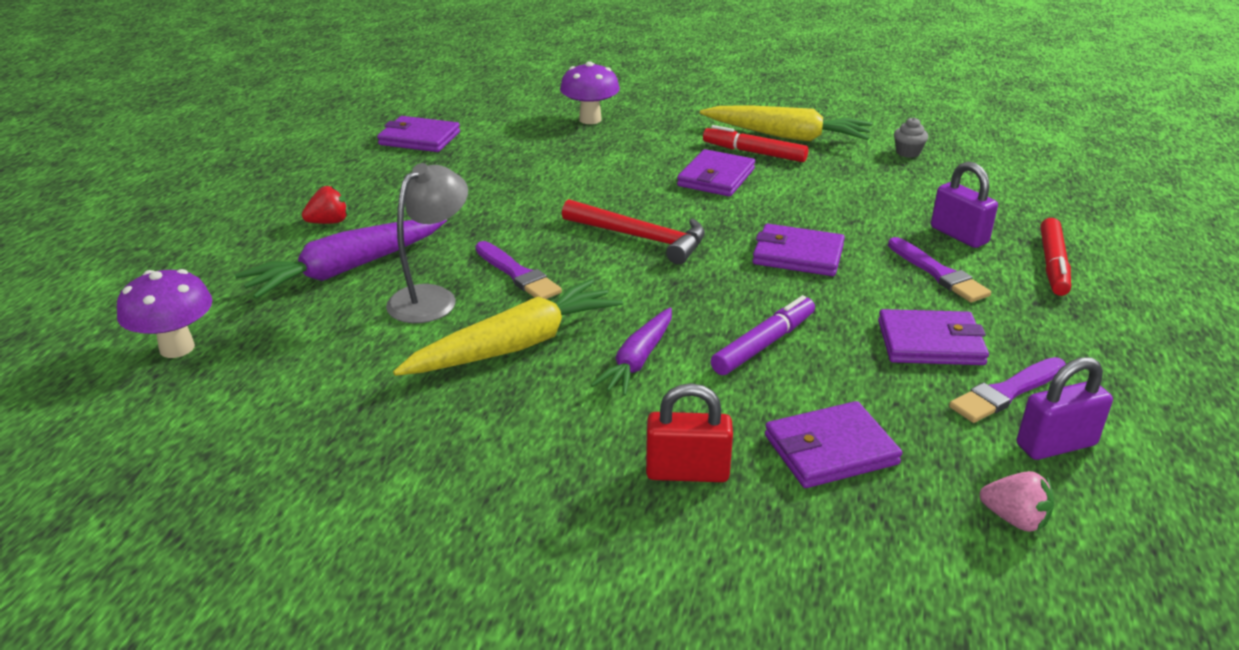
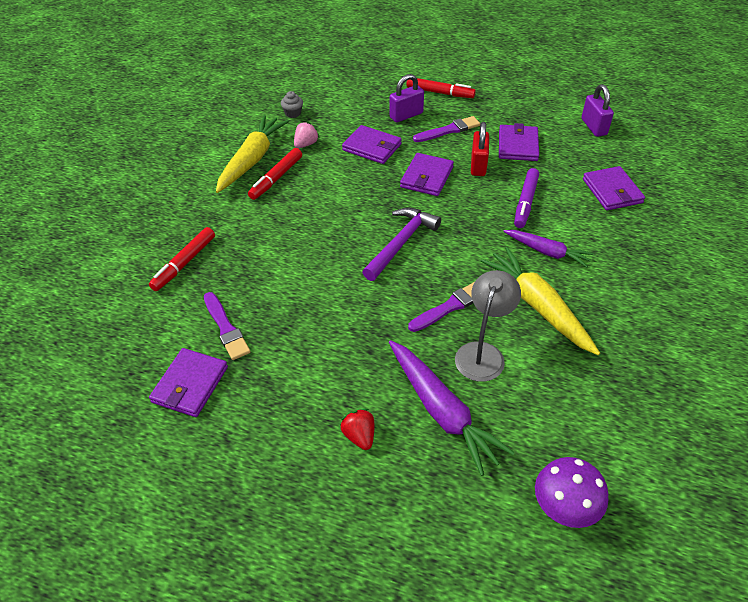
camera: 85 degrees left, 15 degrees up
(432, 298) = (482, 353): grey lamp -> grey lamp turned 75 degrees clockwise
(590, 119) = (185, 263): purple mushroom -> red marker
(641, 238) = (401, 243): red hammer -> purple hammer
(687, 472) = (640, 240): red padlock -> red padlock (478, 165)
(716, 177) = (313, 200): purple wallet -> purple wallet (372, 147)
(763, 345) = (525, 202): purple marker -> purple marker turned 120 degrees counterclockwise
(1007, 392) = (557, 131): purple brush -> purple brush (225, 328)
(1014, 519) = (645, 148): pink strawberry -> pink strawberry (306, 144)

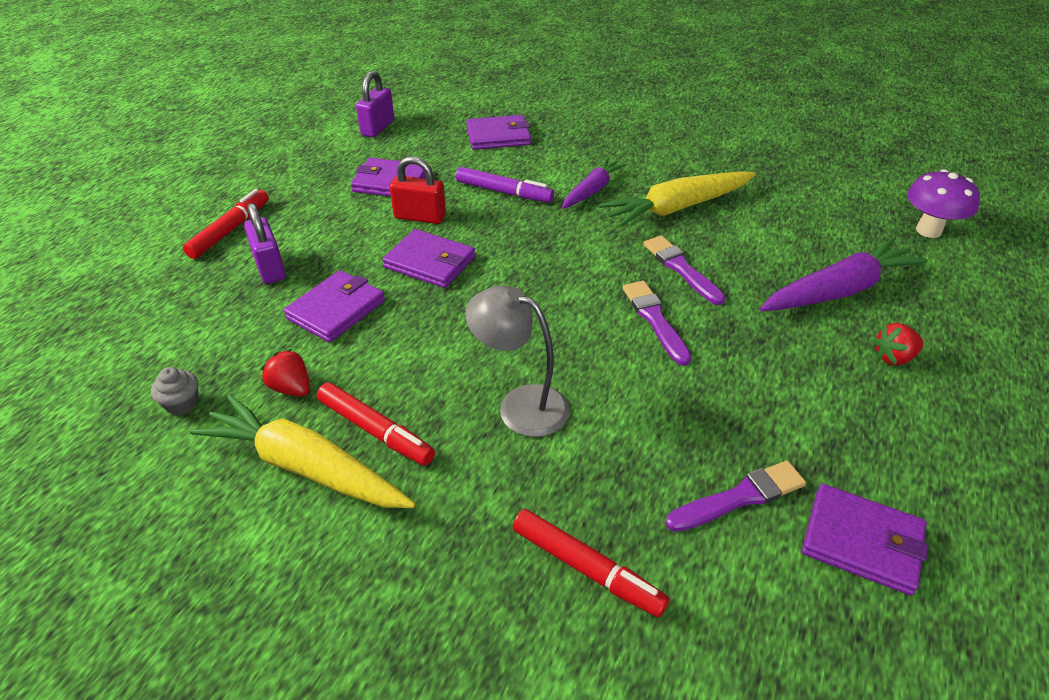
camera: 85 degrees left, 5 degrees down
(306, 144) = (291, 388): pink strawberry -> red strawberry
(401, 243) = (564, 297): purple hammer -> none
(448, 130) = (330, 232): purple brush -> purple brush (655, 320)
(482, 353) = (750, 253): grey lamp -> grey lamp (520, 405)
(593, 127) = (378, 128): purple padlock -> purple padlock turned 60 degrees counterclockwise

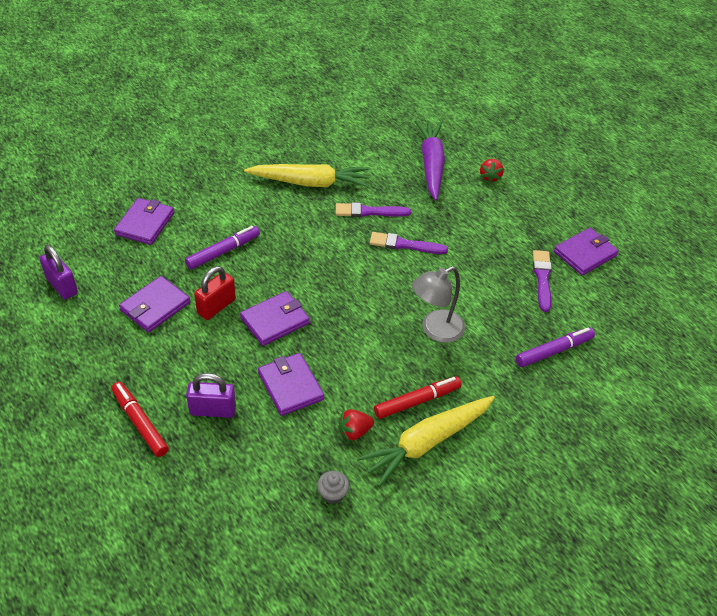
camera: 65 degrees left, 5 degrees up
(586, 568) = (553, 351): red marker -> purple marker
(592, 190) = (258, 209): purple carrot -> none
(677, 208) = (310, 183): yellow carrot -> yellow carrot turned 90 degrees counterclockwise
(928, 230) = (408, 104): purple mushroom -> none

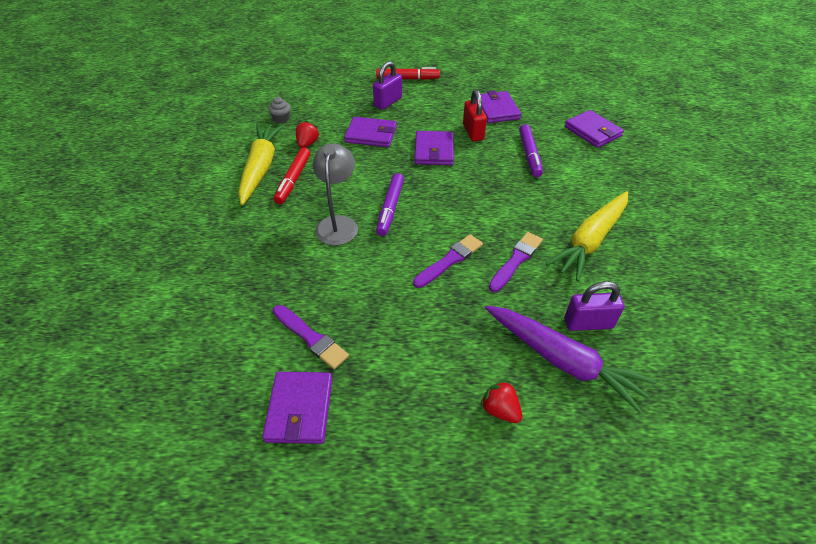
camera: 130 degrees right, 0 degrees up
(62, 286) = (548, 84): purple padlock -> purple padlock (588, 323)
(553, 351) = (236, 282): purple marker -> purple marker (390, 208)

